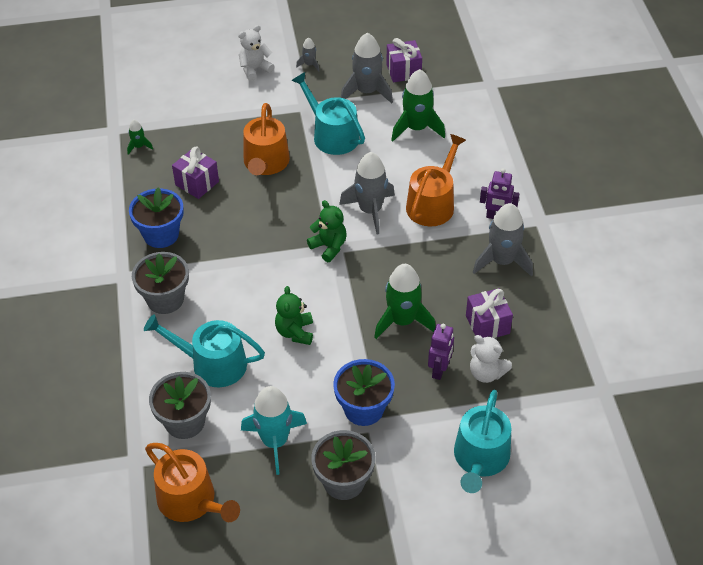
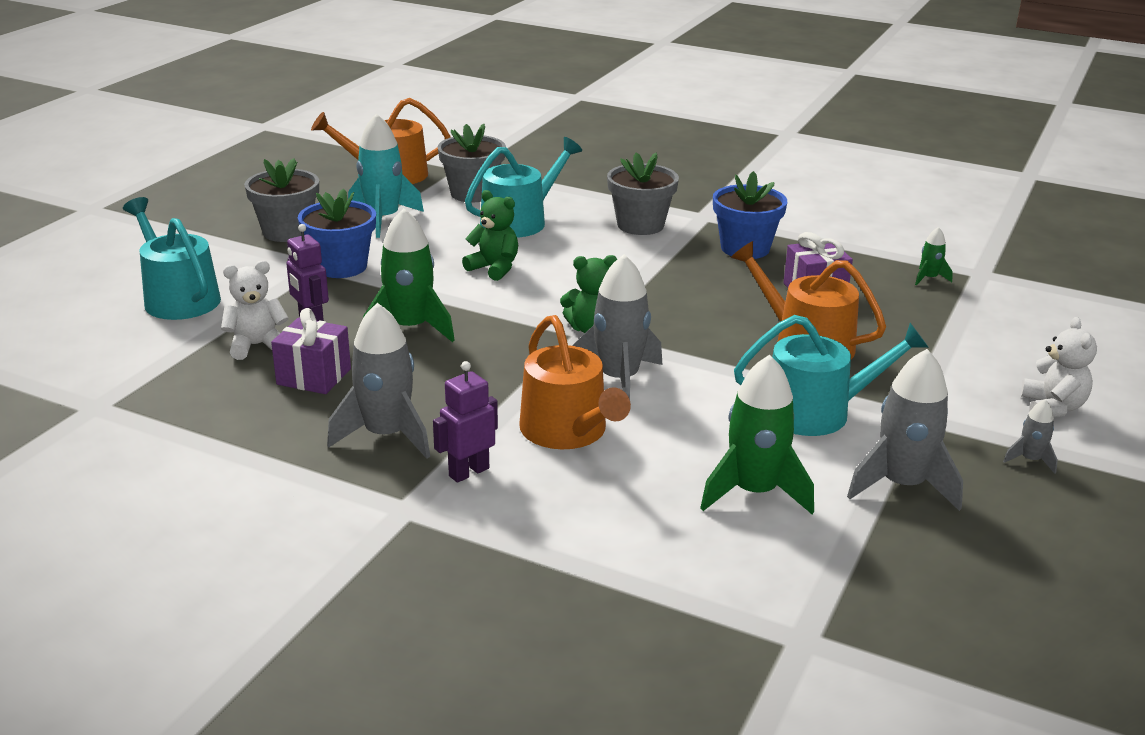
camera: 125 degrees right, 20 degrees down
(403, 71) = (933, 550): purple gift -> none

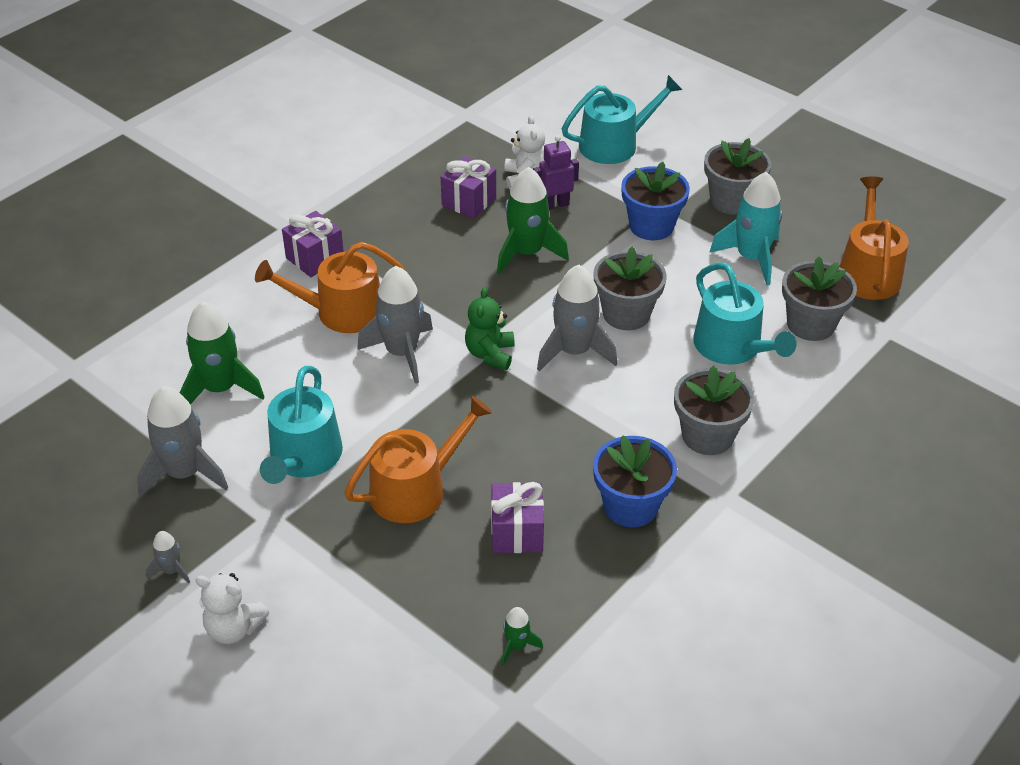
camera: 105 degrees right, 15 degrees up
(386, 435) = (376, 227): grey rocket -> grey rocket (574, 351)
(468, 472) = (315, 258): purple robot -> purple gift
(494, 268) = (626, 314): green teddy bear -> grey flower pot

